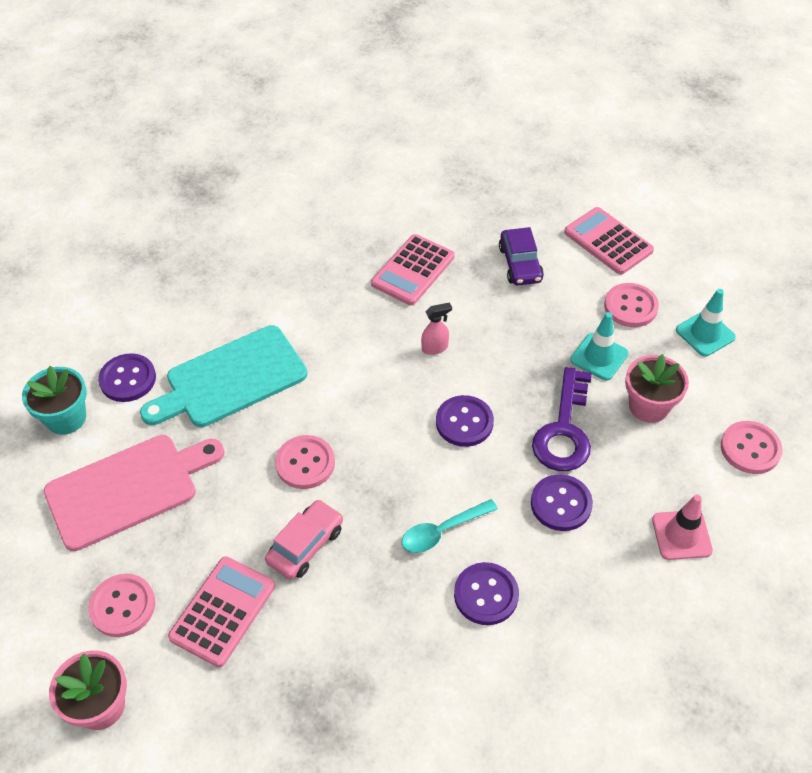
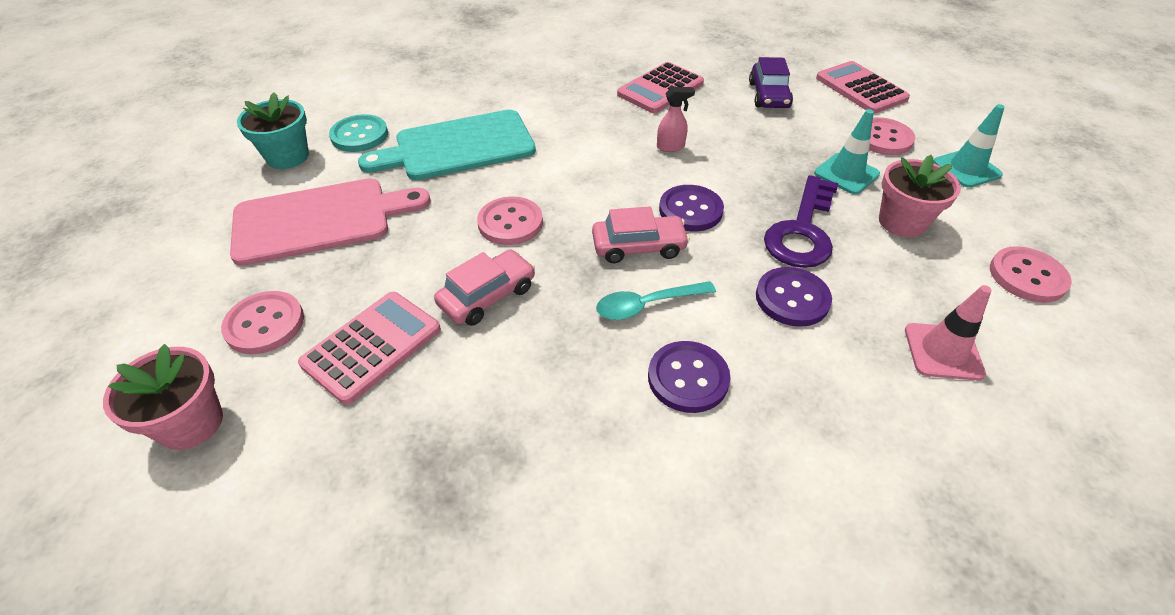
camera: 10 degrees right, 5 degrees down
(128, 379) = (359, 135): purple button -> turquoise button
(425, 471) = (638, 247): none -> pink car

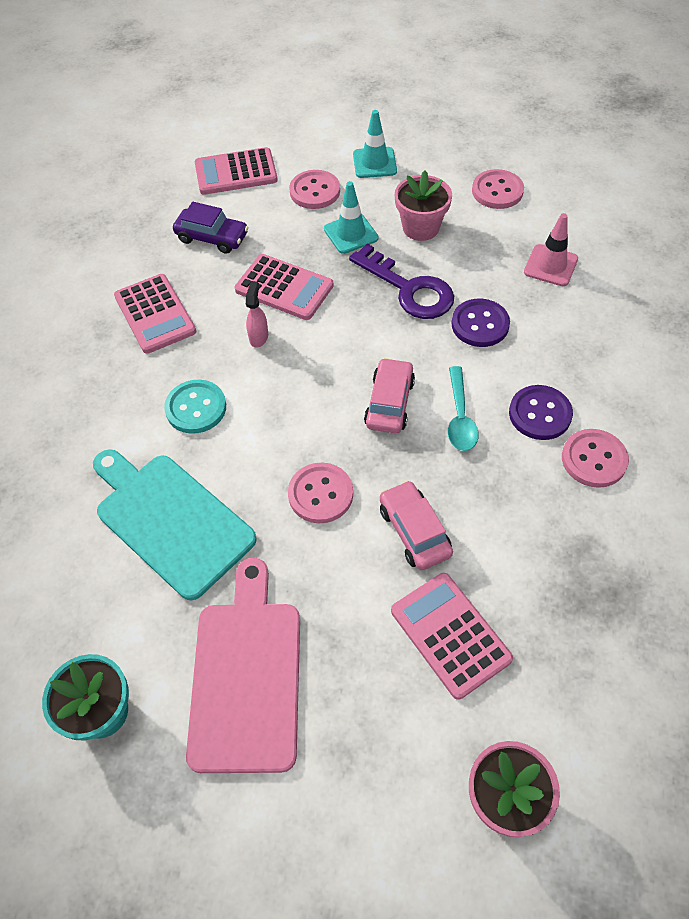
camera: 70 degrees left, 10 degrees up
(265, 324) = (394, 734): pink button -> pink button (594, 459)
(359, 135) = (95, 623): turquoise button -> turquoise button (196, 408)
(458, 147) = (170, 520): turquoise cutting board -> turquoise cutting board turned 135 degrees clockwise
(690, 210) = (356, 352): purple button -> none
(740, 148) = (284, 288): none -> pink calculator

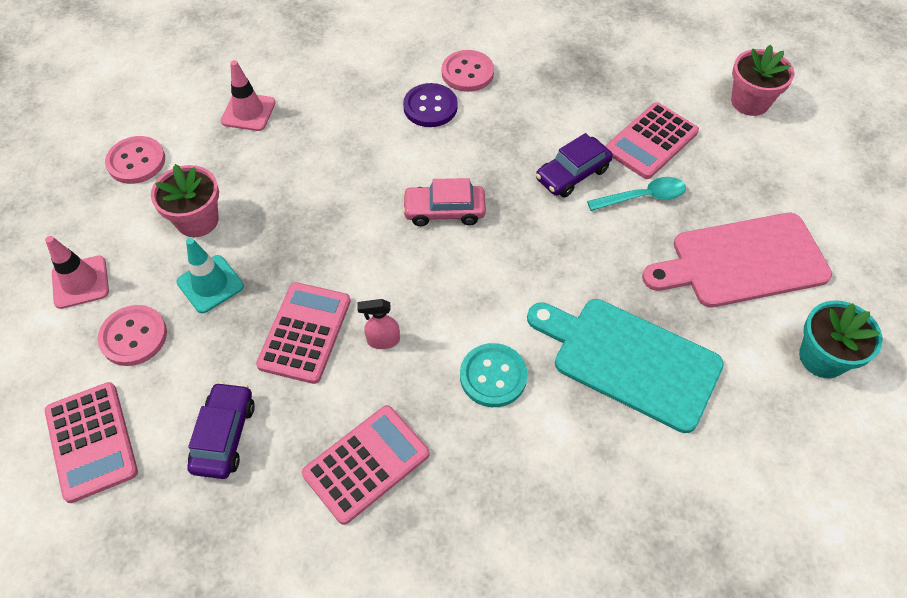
camera: 105 degrees left, 0 degrees up
(170, 520) = (629, 360): turquoise cutting board -> turquoise cutting board turned 90 degrees clockwise
(320, 494) = (559, 245): pink button -> none
(374, 163) = (80, 282): turquoise traffic cone -> pink traffic cone
(409, 289) = (293, 217): purple key -> none
(414, 531) = (572, 174): pink car -> purple car
(460, 417) = (447, 158): turquoise spoon -> turquoise spoon (642, 197)
(480, 324) = (334, 156): purple button -> none

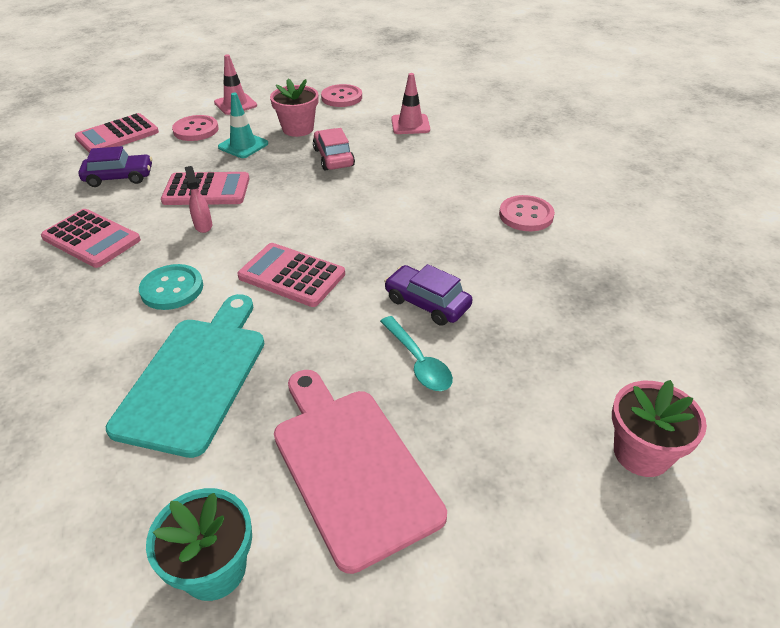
camera: 75 degrees right, 15 degrees down
(430, 107) = (467, 203): purple button -> none
(444, 211) = (347, 232): pink car -> pink car (333, 157)
(651, 141) = (508, 359): pink calculator -> pink calculator (291, 275)

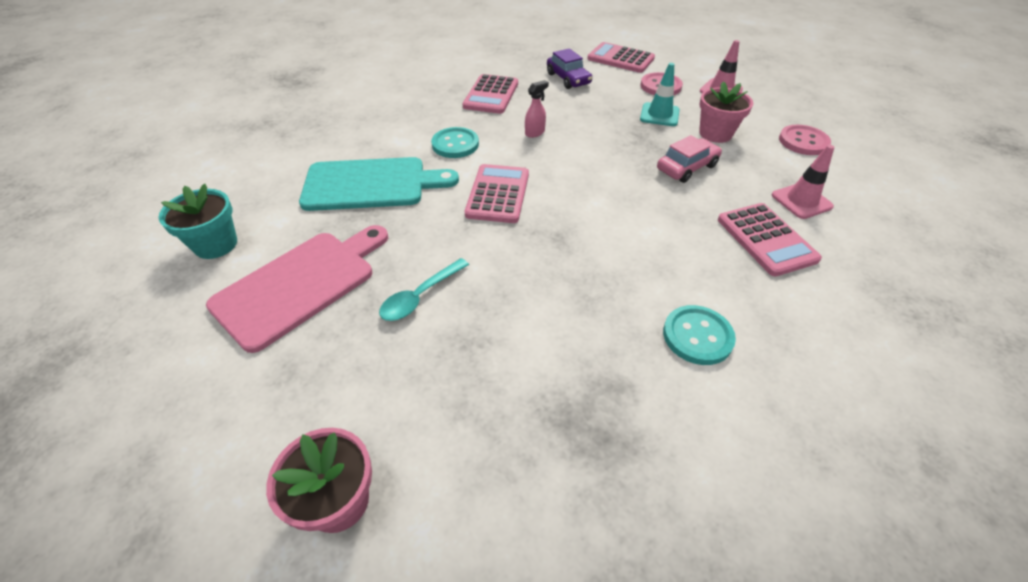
camera: 70 degrees right, 5 degrees up
(206, 190) = (581, 119): pink calculator -> pink calculator (766, 239)
(427, 303) = (500, 285): purple car -> none
(526, 215) = (697, 336): pink button -> turquoise button

